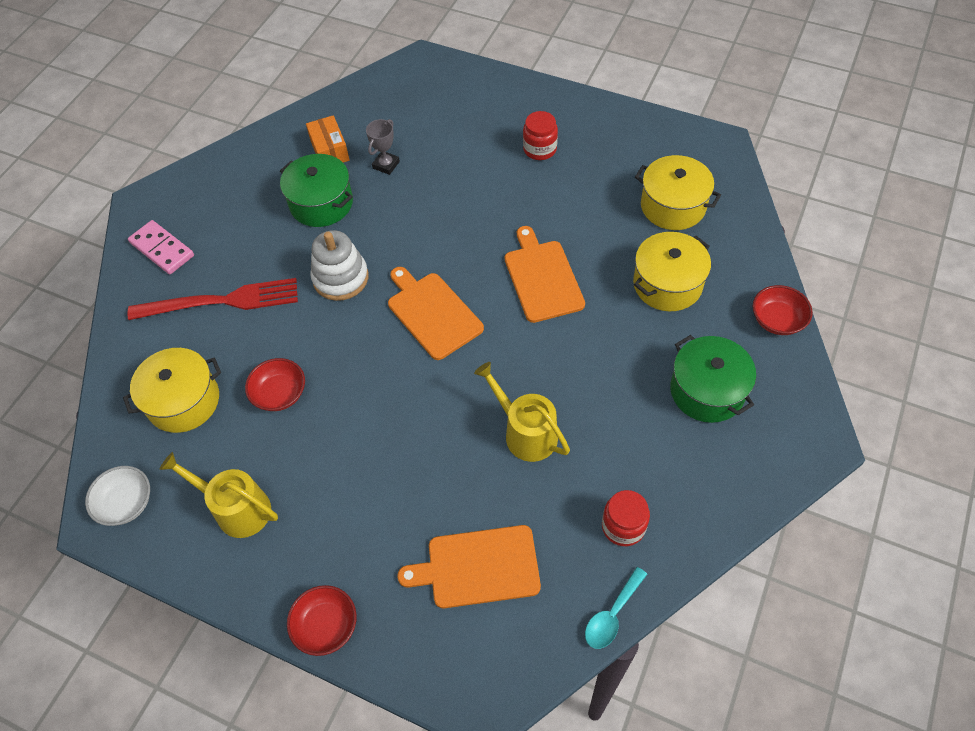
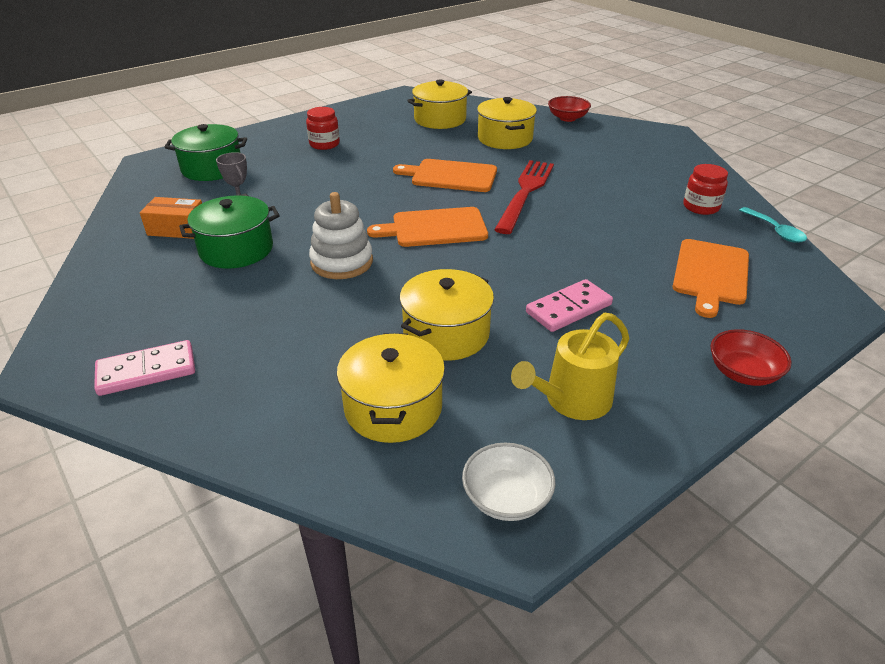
camera: 65 degrees left, 20 degrees down
(221, 301) = (282, 343): red fork -> red fork (525, 193)
(280, 394) = (446, 333): red bowl -> yellow pot
(356, 465) = (569, 309): none -> pink domino
(526, 433) = (593, 220): yellow watering can -> none
(707, 390) = (605, 151): green pot -> green pot (212, 168)

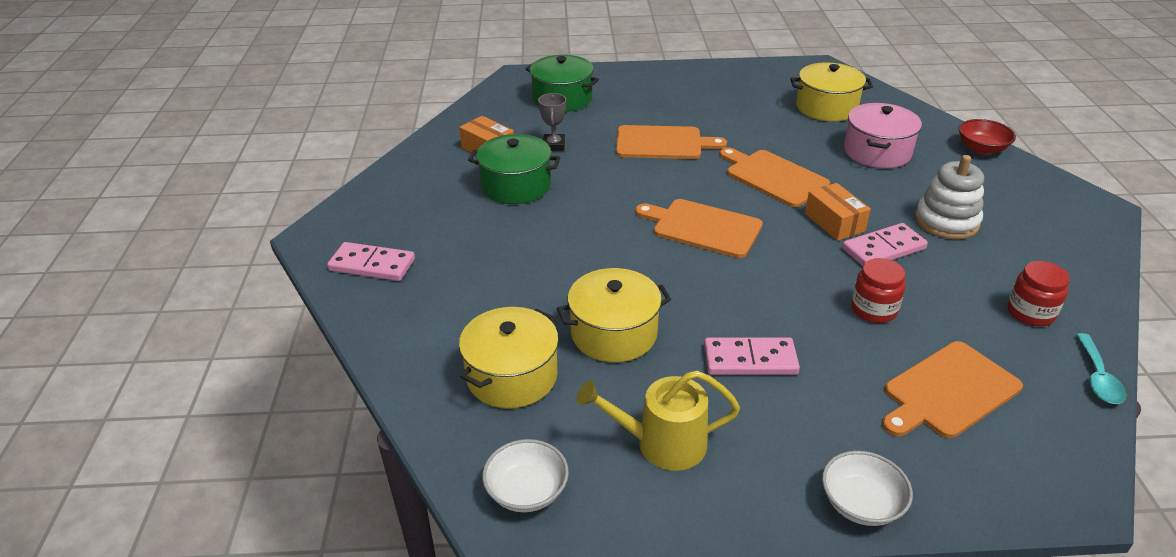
camera: 35 degrees right, 0 degrees up
(324, 144) = (682, 103): red jar -> red jar (873, 310)
(338, 177) = (663, 143): none -> orange cutting board
(342, 262) = (589, 230): white stacking toy -> white stacking toy (946, 221)
(505, 138) = (877, 152): yellow pot -> pink pot
(525, 193) = (834, 222): red fork -> orange box
(575, 199) = (883, 249): none -> pink domino
(742, 373) = (861, 504): red bowl -> white bowl

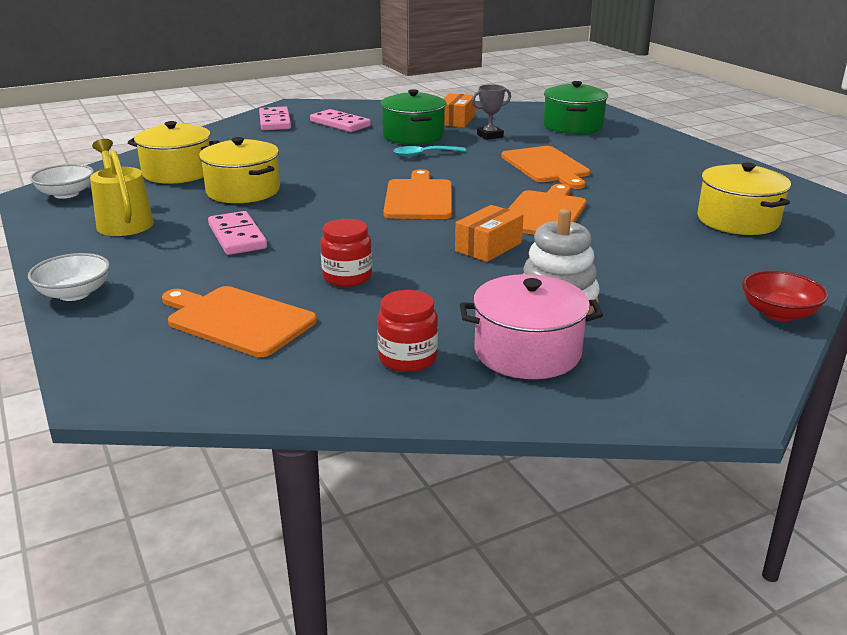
camera: 65 degrees right, 10 degrees down
(877, 152) = (670, 254): pink pot -> pink pot (527, 352)
(883, 249) = (462, 273): pink domino -> pink domino (340, 124)
(1097, 377) = (307, 403): turquoise spoon -> turquoise spoon (424, 154)

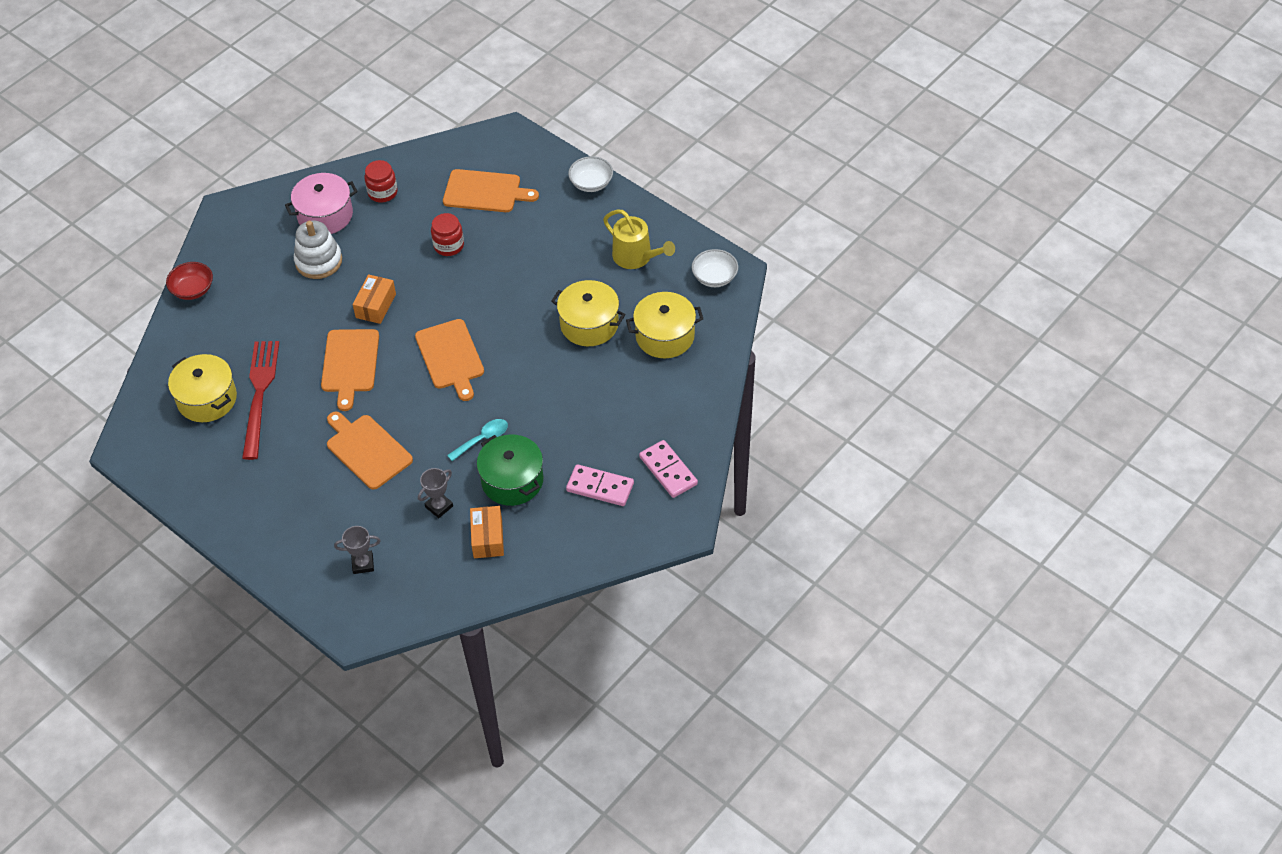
camera: 160 degrees right, 25 degrees up
(237, 237) = (545, 264): pink domino -> none
(573, 126) = (363, 564): green pot -> grey trophy
(666, 213) = (260, 394): none -> red fork

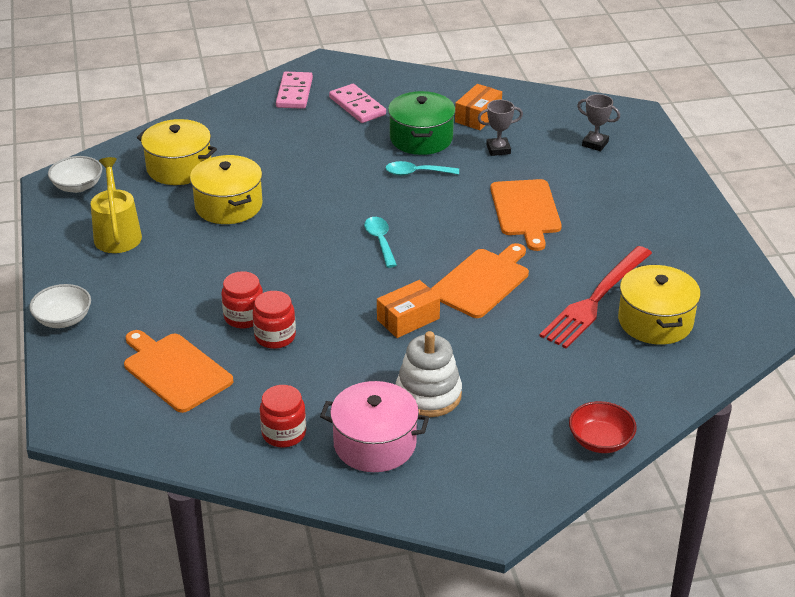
camera: 145 degrees left, 15 degrees down
(450, 357) = (380, 241): orange cutting board -> turquoise spoon
(482, 247) = (244, 317): none -> red jar

